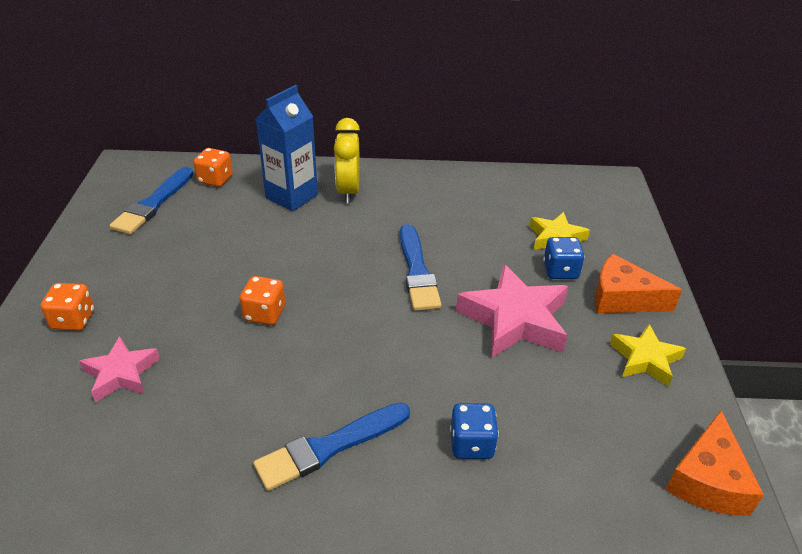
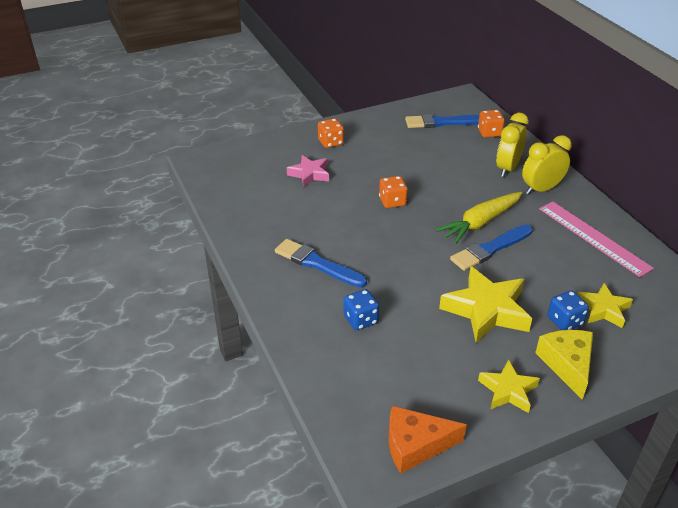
camera: 65 degrees right, 0 degrees up
(291, 196) = (507, 168): blue carton -> yellow clock
(367, 258) = (480, 223): none -> yellow carrot
(450, 195) = (593, 237): none -> pink ruler
(514, 319) = (486, 310): pink star -> yellow star
(622, 298) = (567, 364): orange cheese -> yellow cheese

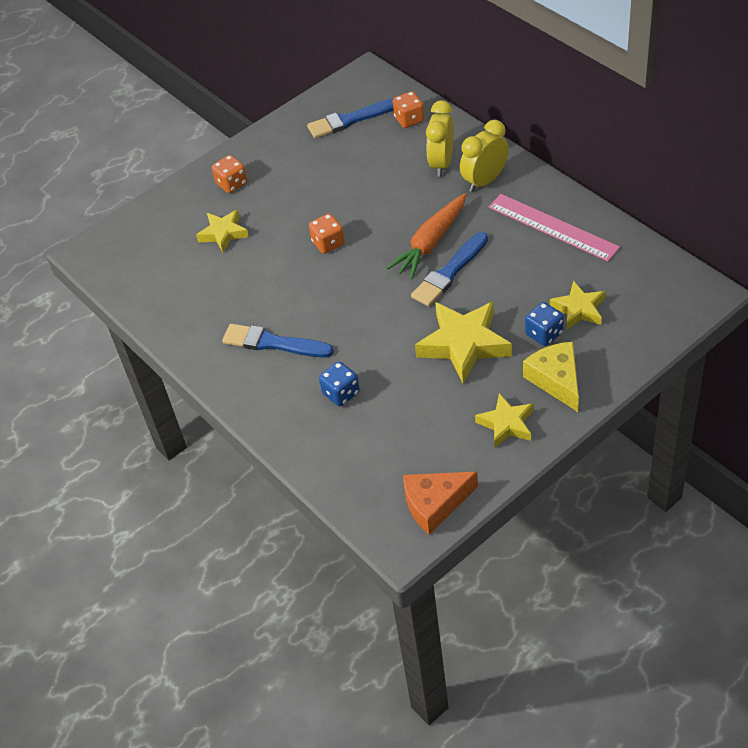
camera: 10 degrees left, 10 degrees up
(309, 174) = (223, 233): pink star -> yellow star
(480, 223) = (431, 243): yellow carrot -> orange carrot

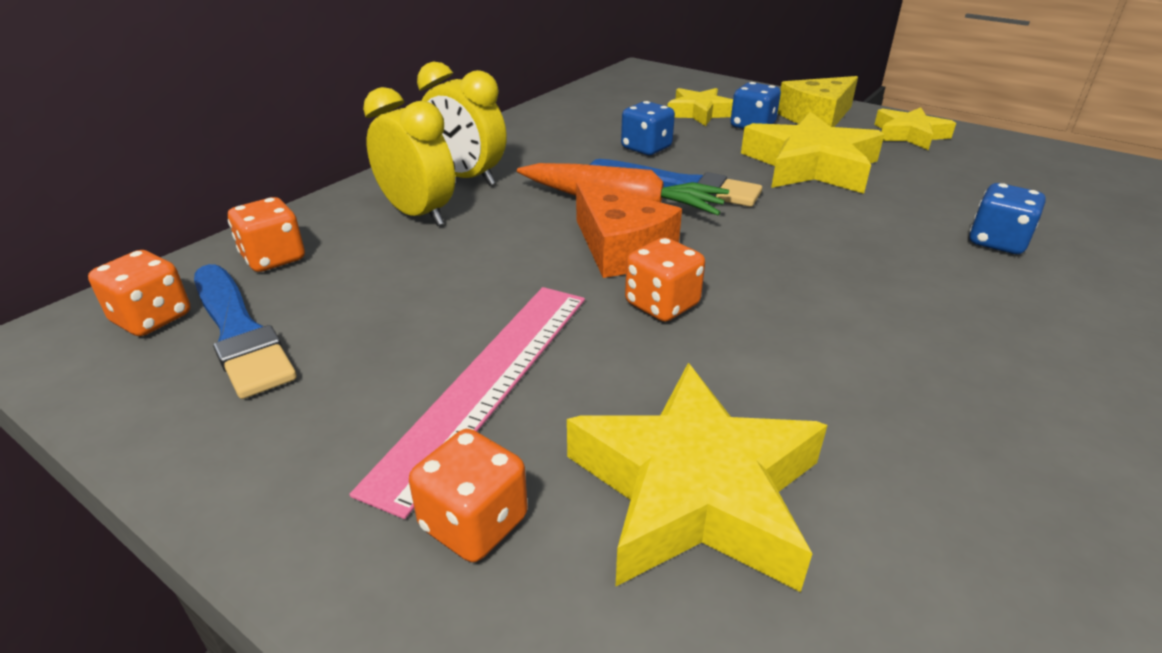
camera: 110 degrees left, 15 degrees down
(223, 233) = (695, 491): yellow star -> yellow star, size x1.68
(273, 343) = (972, 330): blue brush -> none
(369, 95) = (152, 318): none -> orange dice
(435, 504) = (1076, 161): orange cheese -> orange cheese (621, 249)
(442, 163) = (418, 214): yellow clock -> yellow clock turned 135 degrees counterclockwise
(513, 267) = (646, 148): none -> blue dice
(553, 227) = (560, 132): pink ruler -> pink ruler (486, 382)

